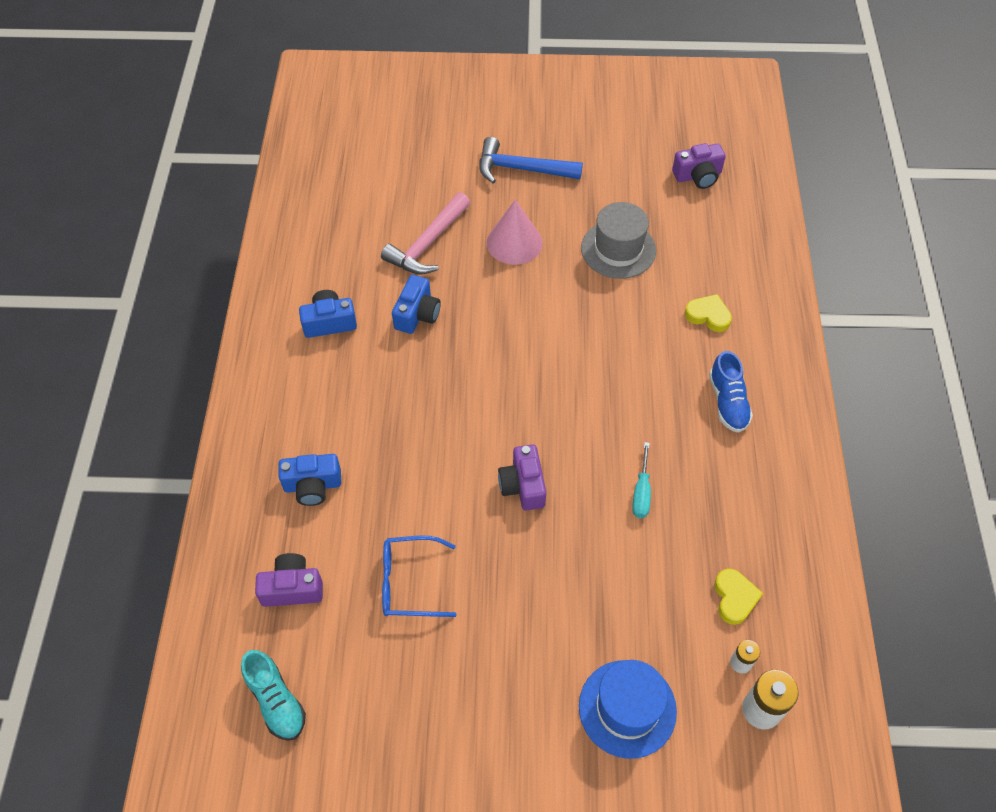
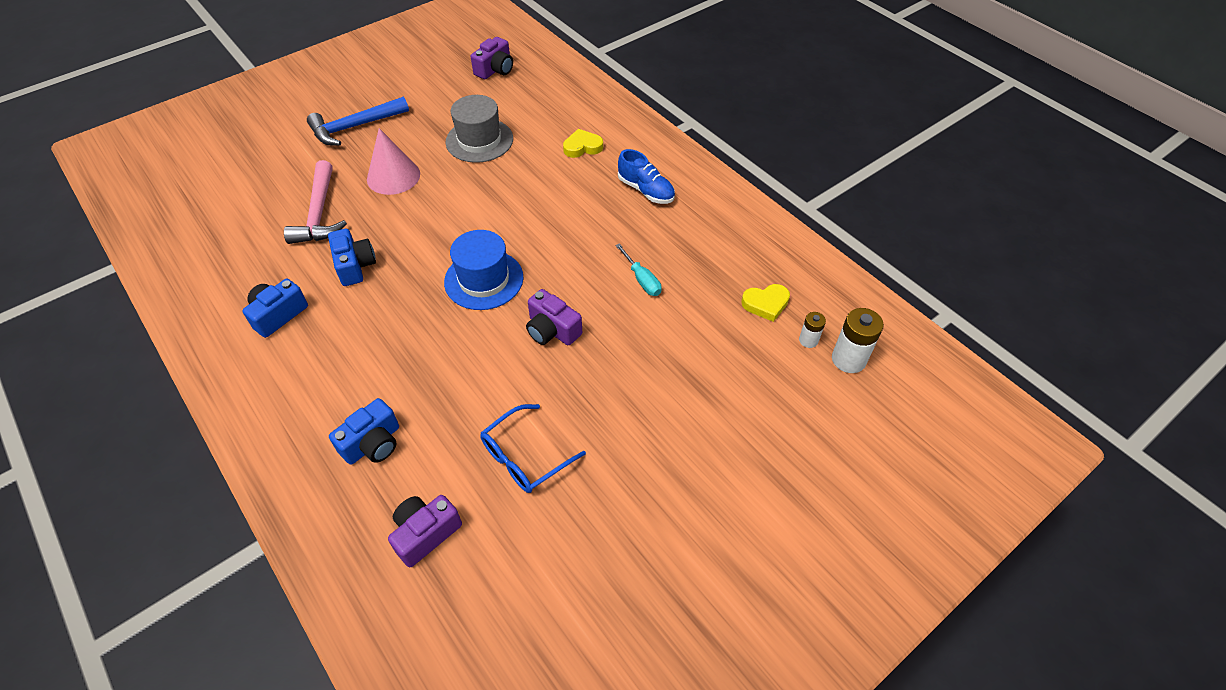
camera: 40 degrees left, 5 degrees down
(276, 701) = (491, 633): turquoise shoe -> none
(627, 708) = (767, 423): blue hat -> blue hat (484, 280)
(734, 598) = (765, 304): yellow heart -> yellow heart turned 120 degrees clockwise

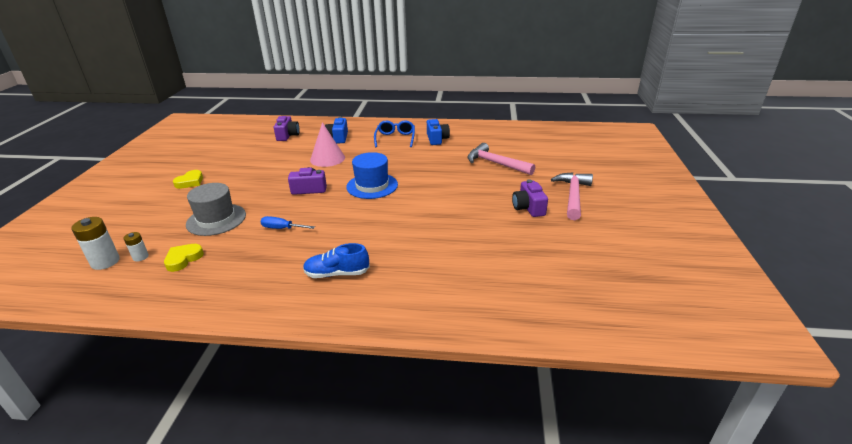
camera: 135 degrees right, 20 degrees down
(355, 127) = (573, 196): blue hammer -> pink hammer
(355, 266) = (440, 160): blue camera -> none
(393, 176) = (499, 191): pink cone -> pink cone (327, 158)
(479, 140) = (496, 233): grey hat -> grey hat (216, 219)
(495, 69) = (594, 283): purple camera -> purple camera (528, 208)
(525, 457) = (272, 159): blue glasses -> blue glasses (395, 138)
(582, 147) = (424, 272): yellow heart -> yellow heart (190, 182)
(641, 279) = (282, 228): turquoise screwdriver -> blue screwdriver

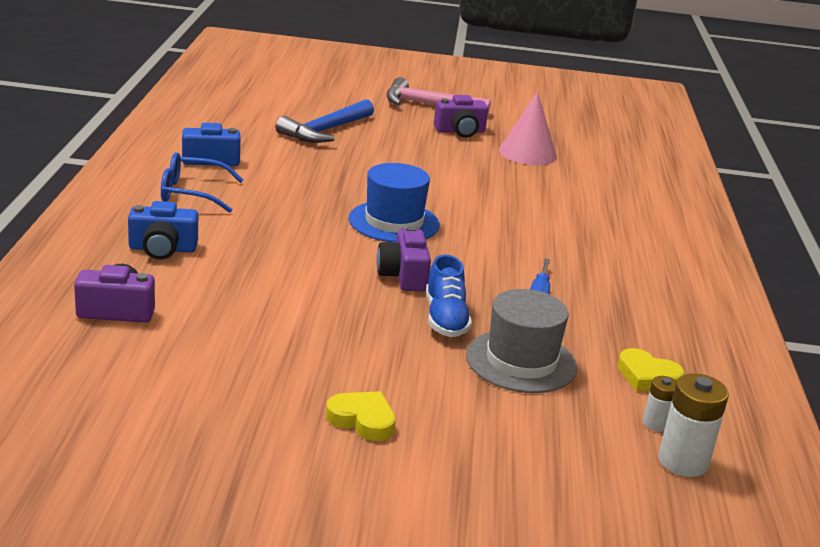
camera: 95 degrees left, 5 degrees down
(327, 158) = (271, 260): pink cone -> pink cone (527, 153)
(337, 273) = (638, 252): blue shoe -> blue shoe (445, 319)
(496, 163) = (326, 131): pink hammer -> blue hammer

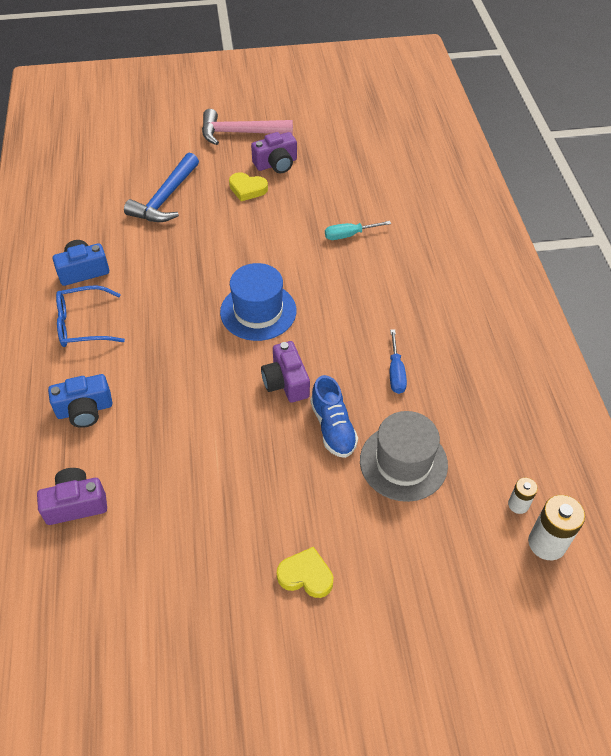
camera: 10 degrees left, 25 degrees up
(524, 192) = (349, 235): none -> turquoise screwdriver
(527, 153) = (338, 178): pink cone -> none
(647, 376) = (499, 449): yellow heart -> yellow heart (247, 189)

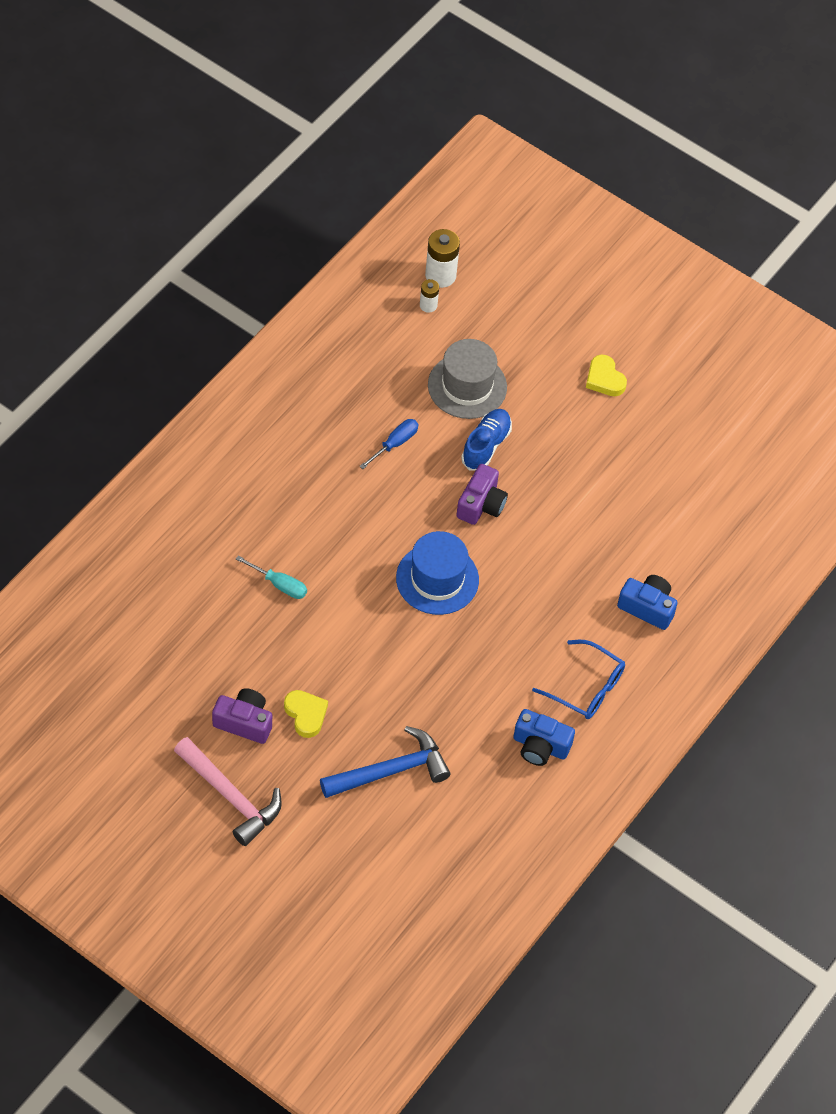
camera: 140 degrees left, 5 degrees up
(76, 504) = (709, 541): purple camera -> none

